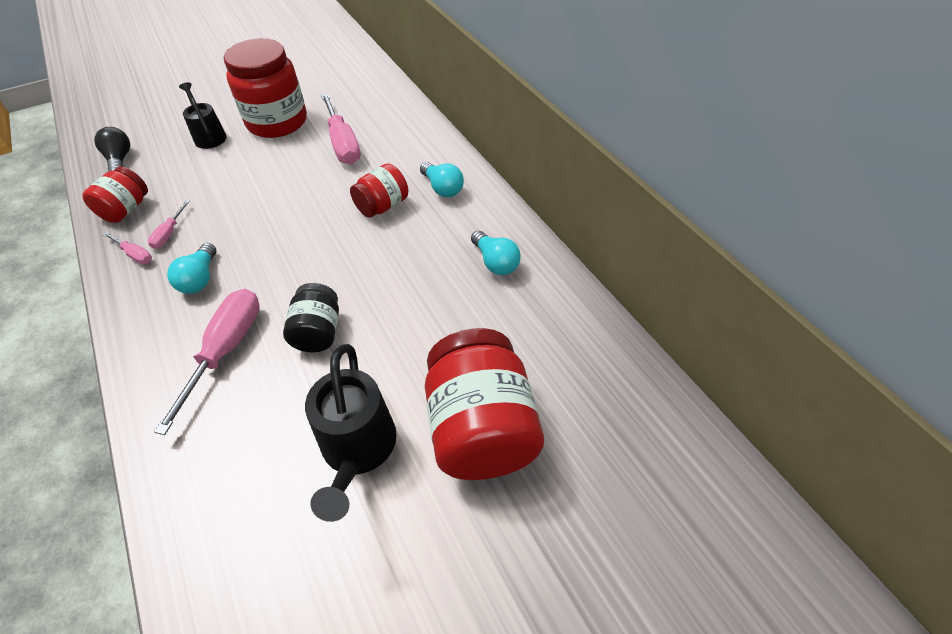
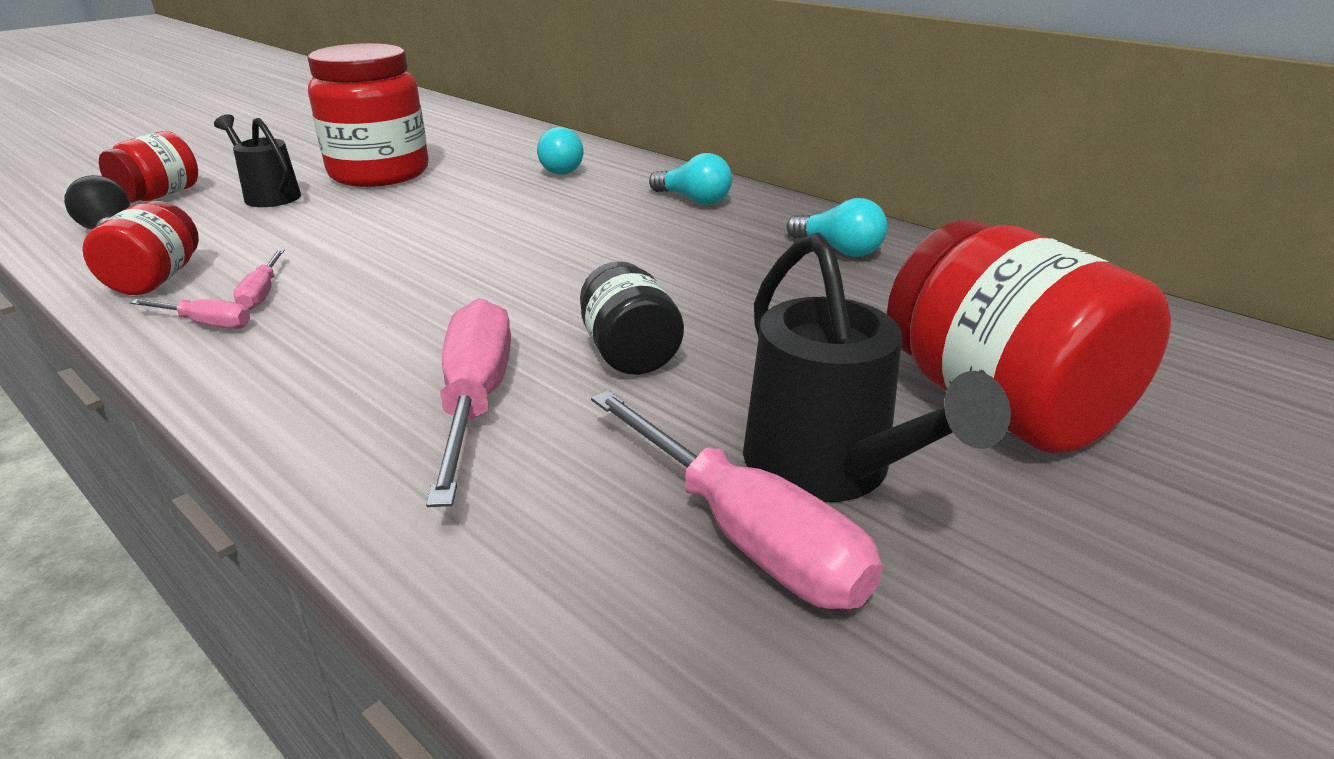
camera: 20 degrees left, 20 degrees down
(200, 278) = (360, 331): turquoise light bulb -> turquoise light bulb (559, 169)
(343, 144) = (504, 180): pink screwdriver -> pink screwdriver (746, 535)
(382, 206) = (618, 224): red jar -> red jar (159, 195)

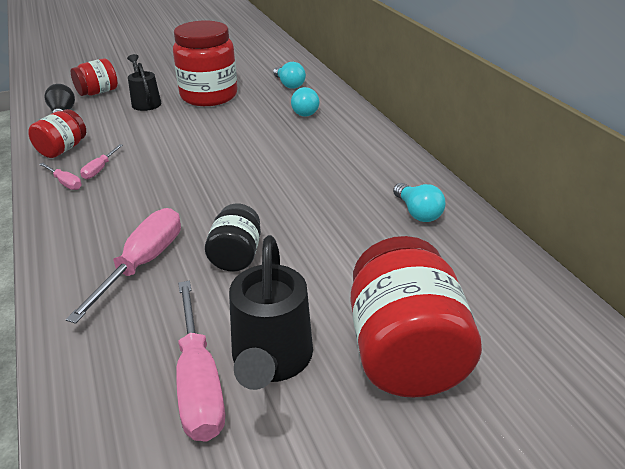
camera: 25 degrees right, 5 degrees up
(693, 200) = (364, 152): turquoise light bulb -> turquoise light bulb (289, 84)

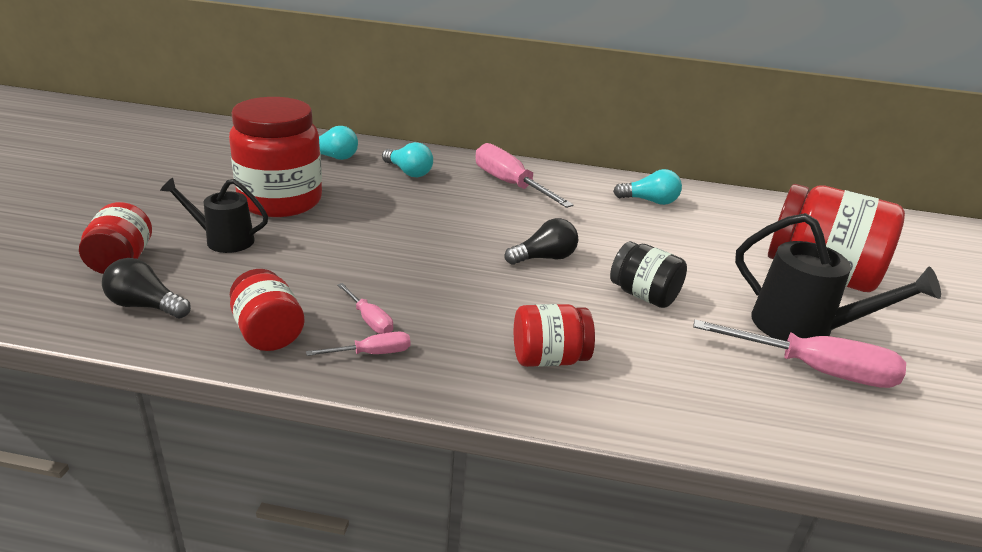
camera: 60 degrees left, 5 degrees down
(106, 241) = (549, 359): none -> red jar
(143, 263) = (613, 348): pink screwdriver -> pink screwdriver (510, 184)
(244, 197) = (544, 258): none -> black light bulb

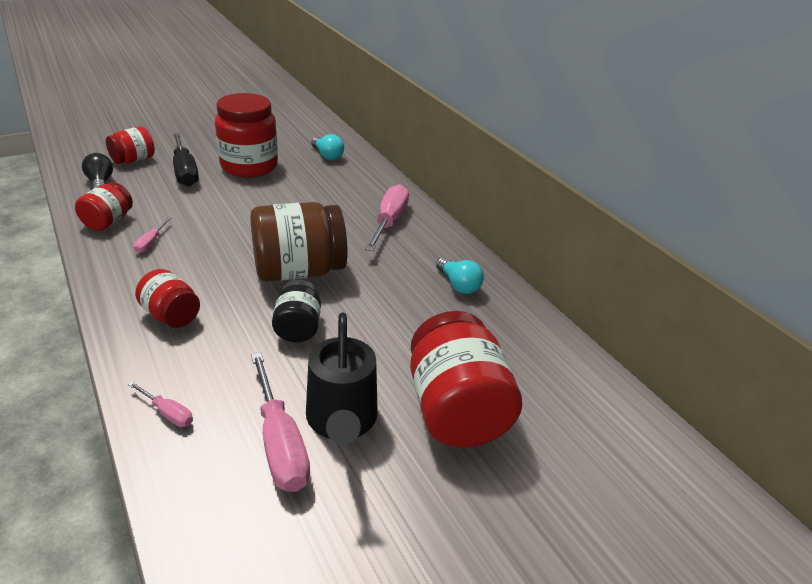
camera: 50 degrees right, 5 degrees up
(223, 240) = (185, 172): black watering can -> black screwdriver
(372, 353) = (118, 257): pink screwdriver -> pink screwdriver (168, 413)
(408, 172) = (347, 184): turquoise light bulb -> none
(544, 258) = (298, 271): black light bulb -> brown jar

